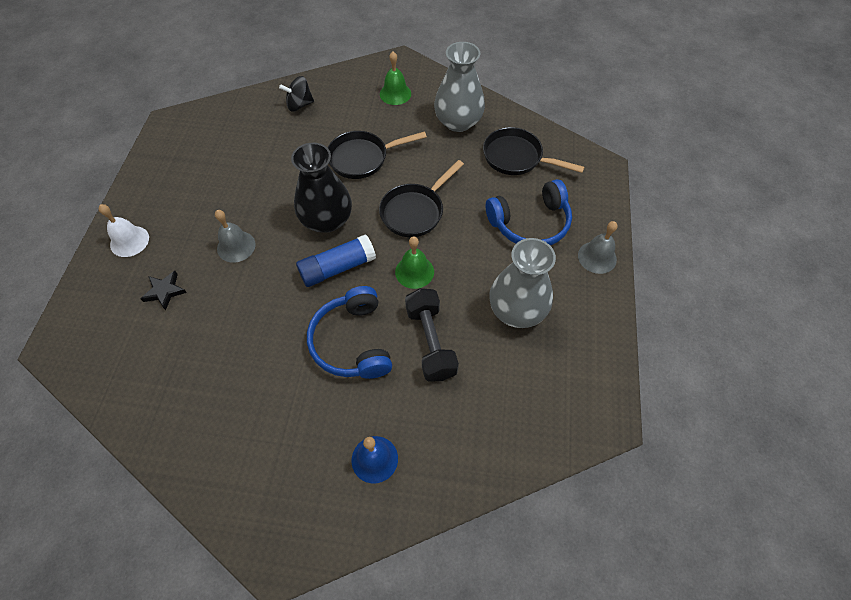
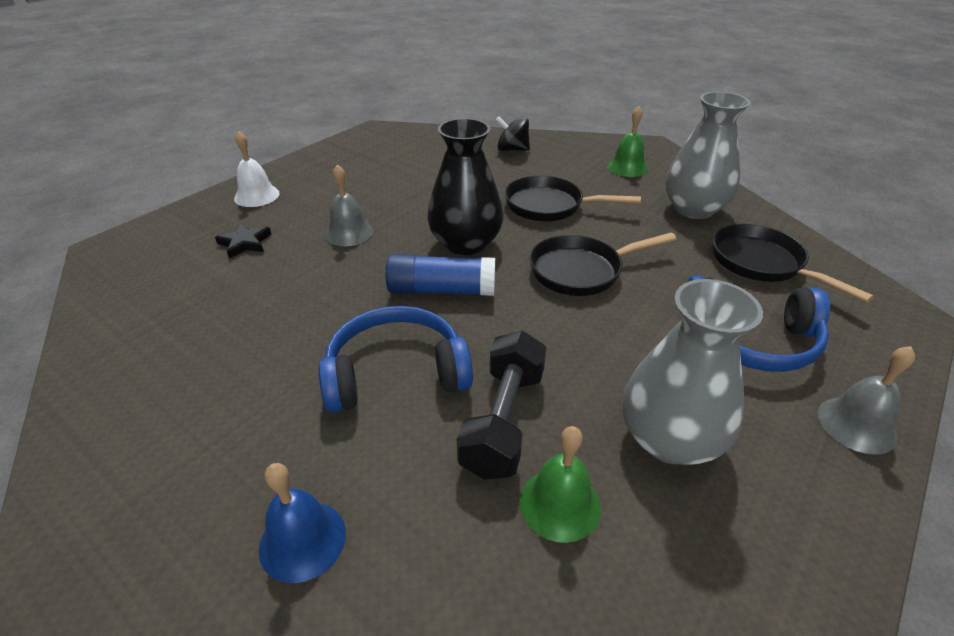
camera: 30 degrees right, 20 degrees down
(352, 342) = (396, 372): blue headphones -> blue headphones turned 60 degrees clockwise
(414, 271) = (537, 330): green bell -> green bell (560, 504)

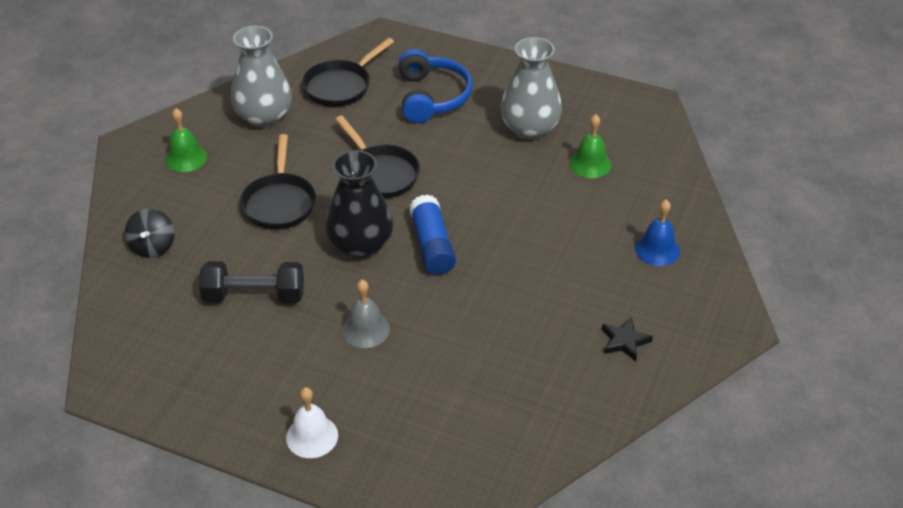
camera: 105 degrees left, 5 degrees up
(245, 243) = (407, 401): black star -> black star (624, 341)
(396, 372) = (529, 247): blue headphones -> none
(503, 420) = (546, 191): black dumbbell -> black dumbbell (254, 296)
(856, 424) = (489, 66): grey bell -> none

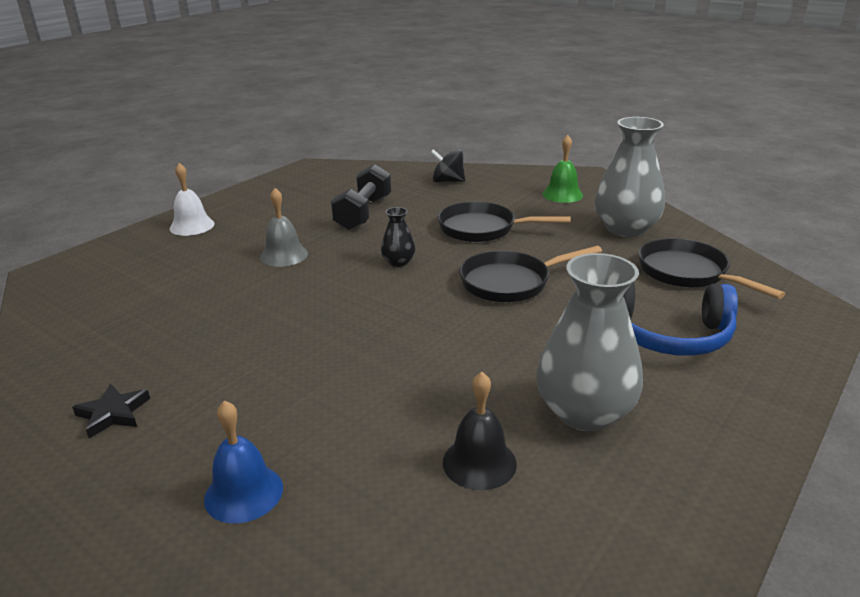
camera: 105 degrees right, 15 degrees down
(360, 245) = (398, 262): black vase -> black vase, size x0.48
(432, 245) = (374, 300): blue glue stick -> none
(590, 164) = (479, 462): green bell -> black bell

